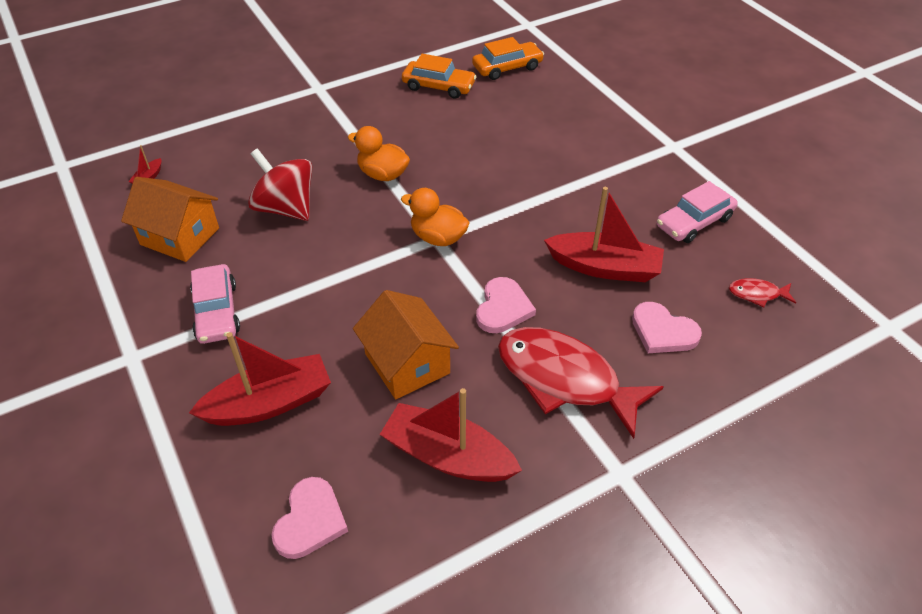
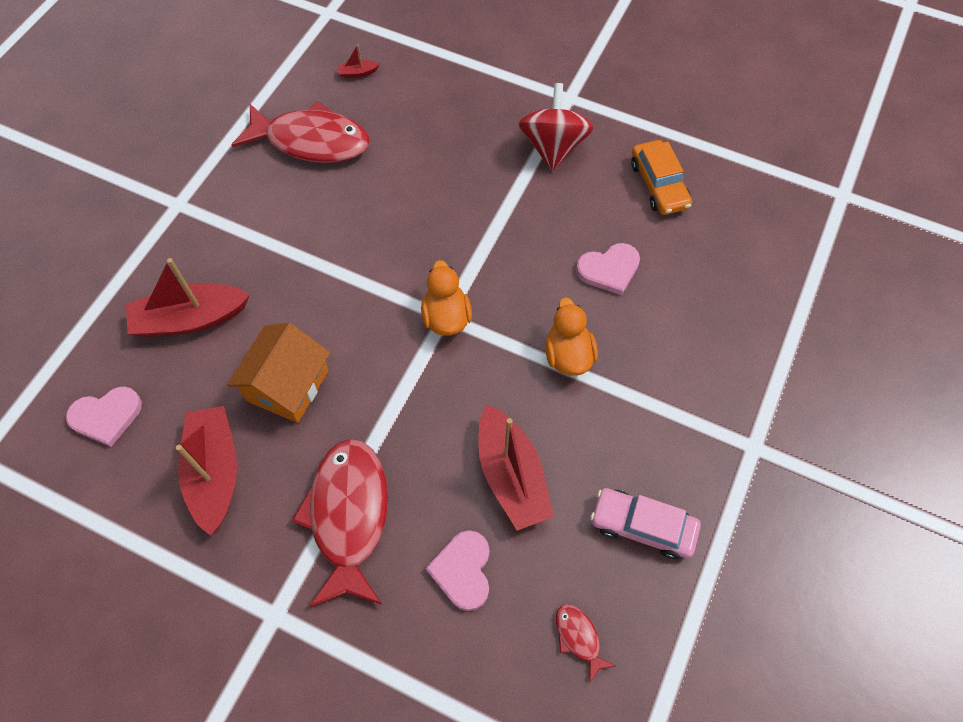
camera: 55 degrees right, 15 degrees up
(180, 236) = (311, 141): orange house -> red fish
(216, 312) = (253, 222): pink car -> none
(269, 403) = (190, 319): red boat -> red boat turned 135 degrees clockwise
(285, 208) = (395, 185): red spinning top -> red spinning top (553, 147)
(383, 174) = (493, 224): orange duck -> orange duck (568, 355)
(503, 308) = (398, 420): pink heart -> pink heart (609, 270)
(507, 68) = (746, 222): orange car -> none

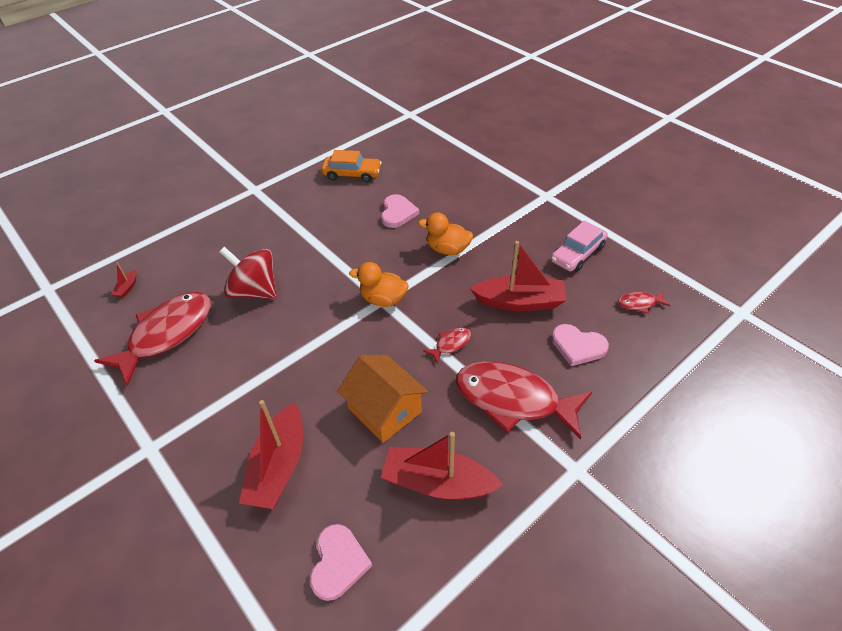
camera: 65 degrees left, 15 degrees down
(406, 418) = (450, 344): none -> red fish
(553, 147) = (286, 208): red spinning top -> red spinning top (254, 291)

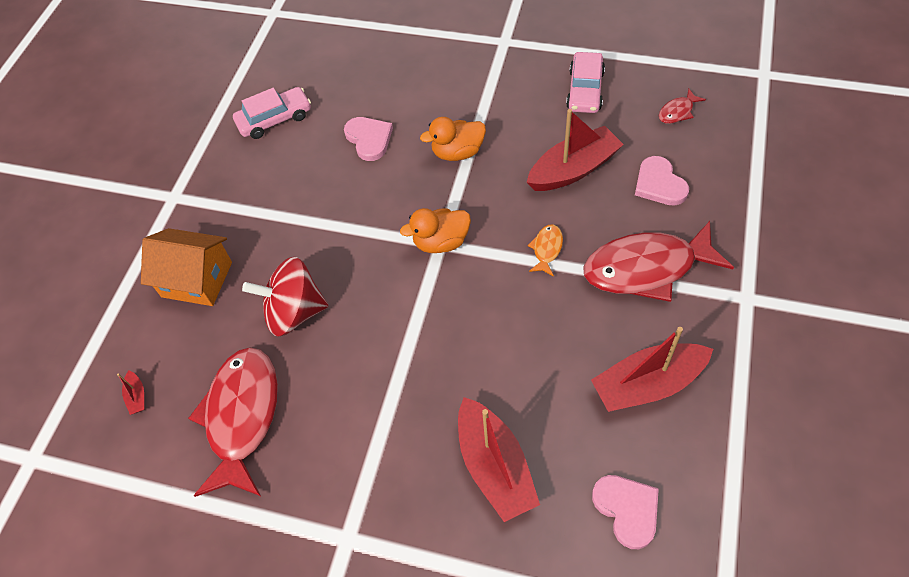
camera: 30 degrees left, 10 degrees up
(352, 174) = (275, 119): orange car -> pink car
(385, 410) = (543, 350): orange house -> orange house (197, 279)
(450, 344) = (546, 249): red fish -> orange fish
(578, 346) = (659, 184): pink heart -> pink heart turned 75 degrees clockwise

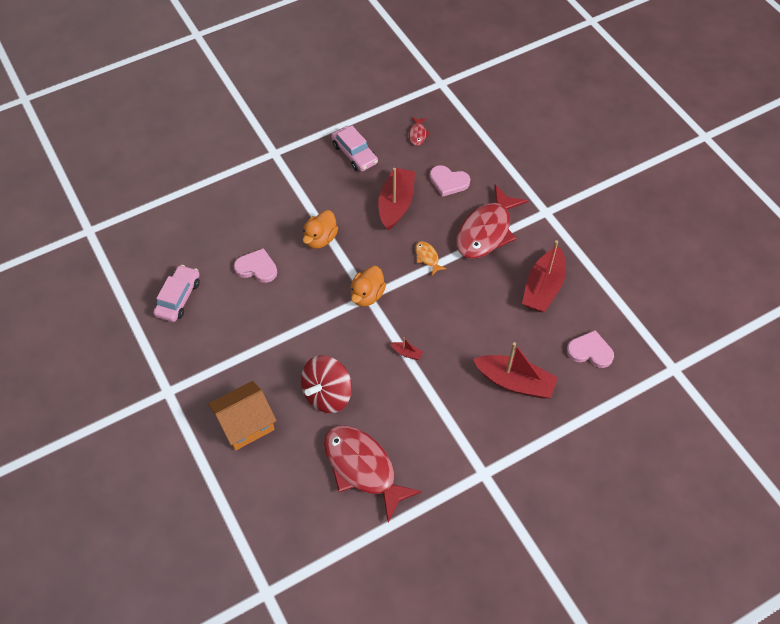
camera: 50 degrees left, 0 degrees up
(137, 396) = (289, 510): red boat -> red boat (407, 353)

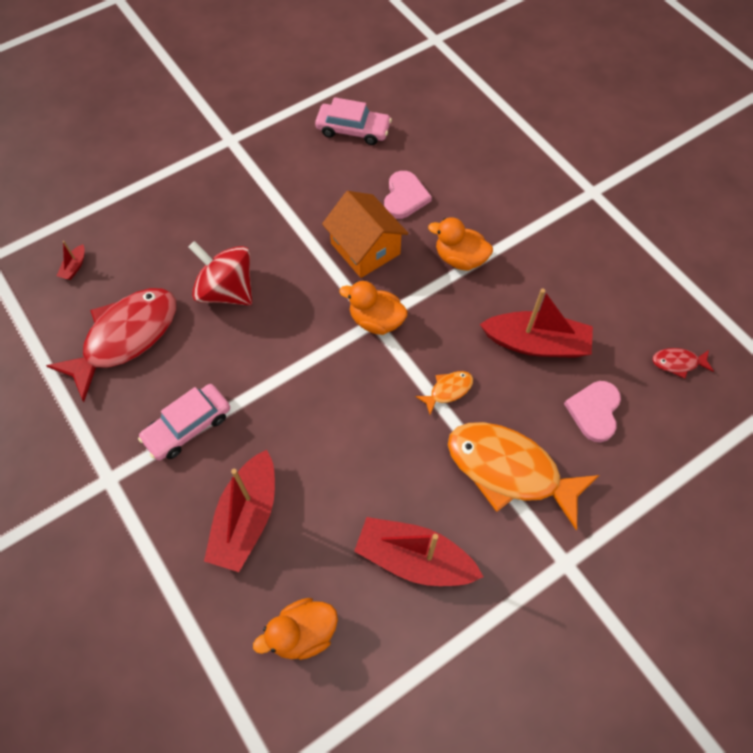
camera: 85 degrees right, 5 degrees up
(245, 424) = (189, 214): orange house -> orange house (365, 248)
(354, 154) = (617, 284): pink car -> pink car (188, 426)
(407, 353) = (289, 374): red boat -> red boat (74, 267)
(486, 231) = (509, 470): red fish -> orange fish
(590, 351) = (302, 633): pink heart -> orange duck

